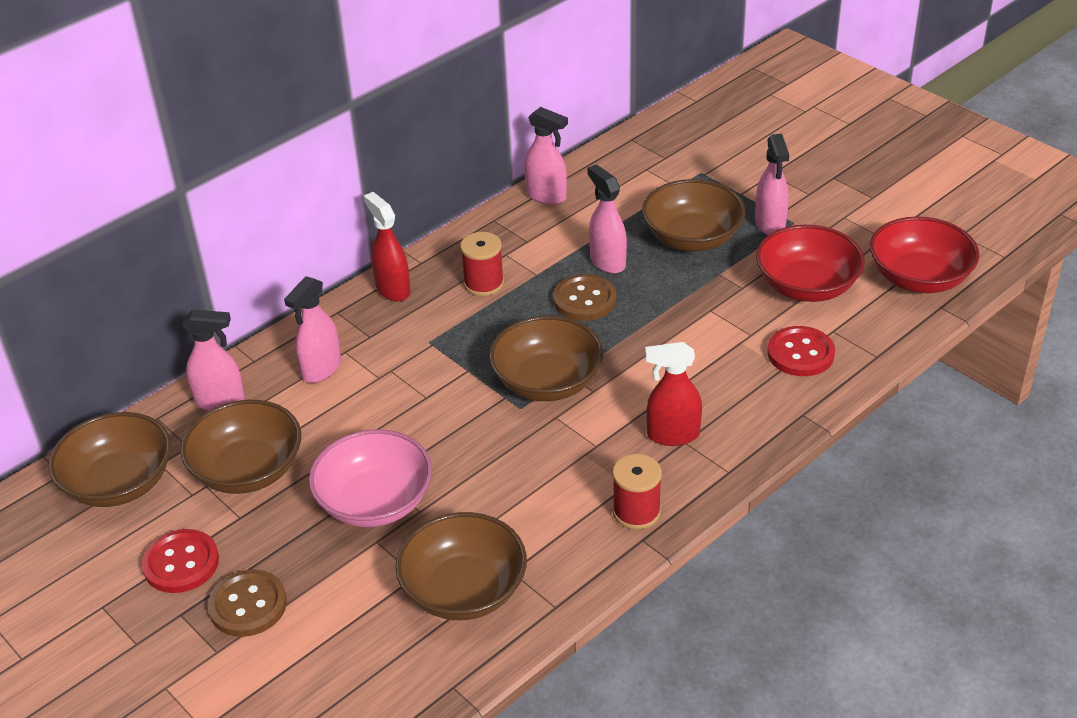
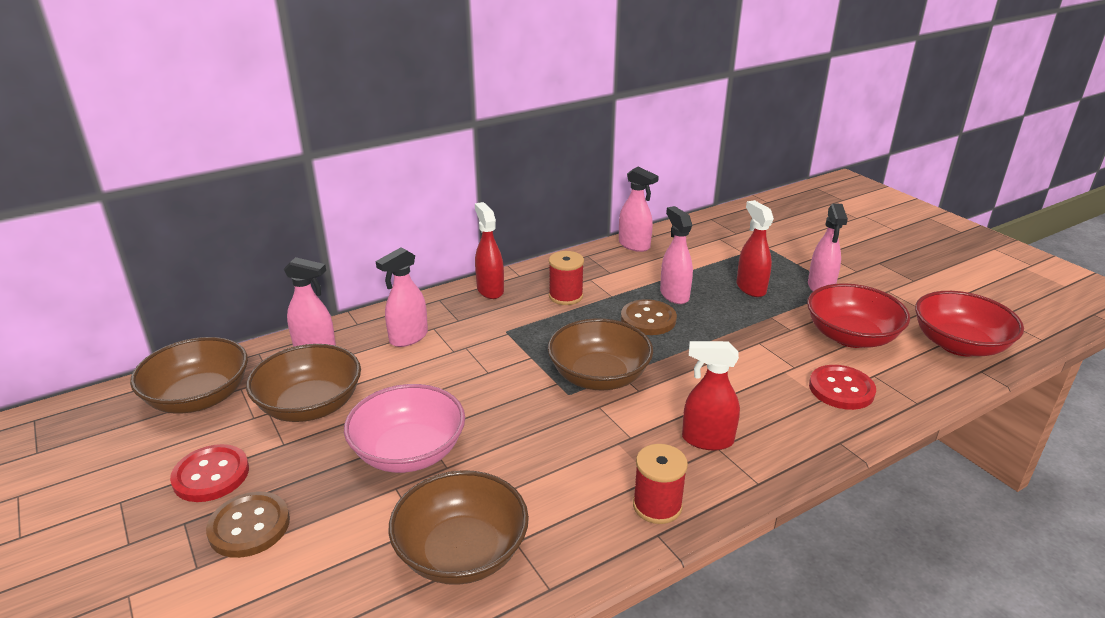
camera: 10 degrees right, 10 degrees down
(692, 238) = (750, 288): brown bowl -> red spray bottle

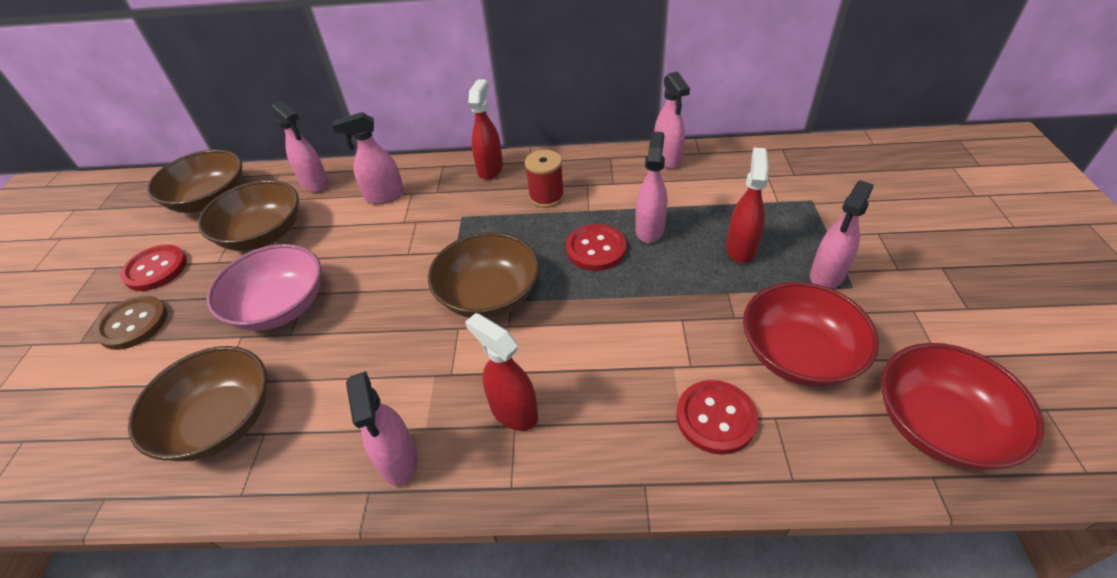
camera: 35 degrees right, 15 degrees up
(648, 319) = (596, 249): brown button -> red button
(657, 506) = (398, 460): red spool -> pink spray bottle

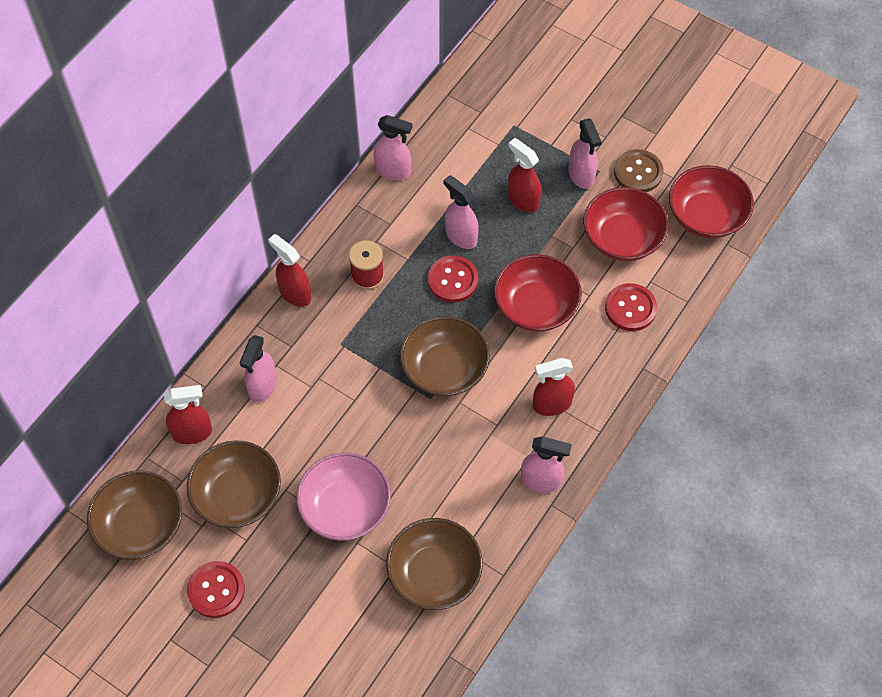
camera: 60 degrees left, 15 degrees up
(133, 324) = (279, 617): brown button -> brown button (638, 172)
(315, 183) = (192, 432): pink spray bottle -> red spray bottle
(628, 326) = (536, 306): none -> red bowl

